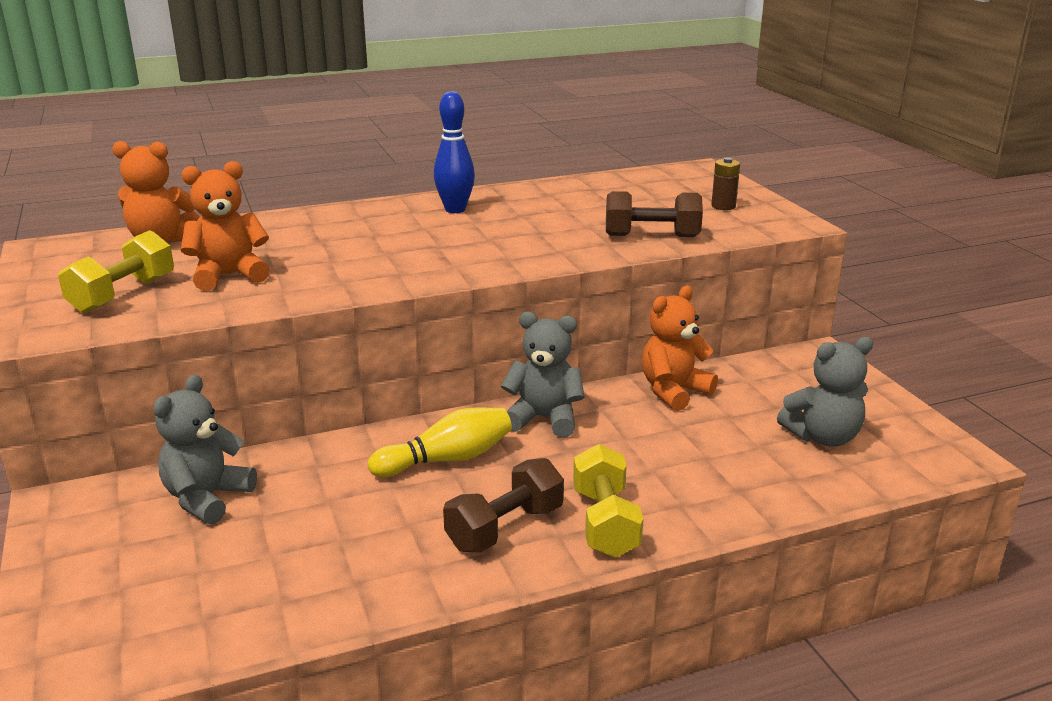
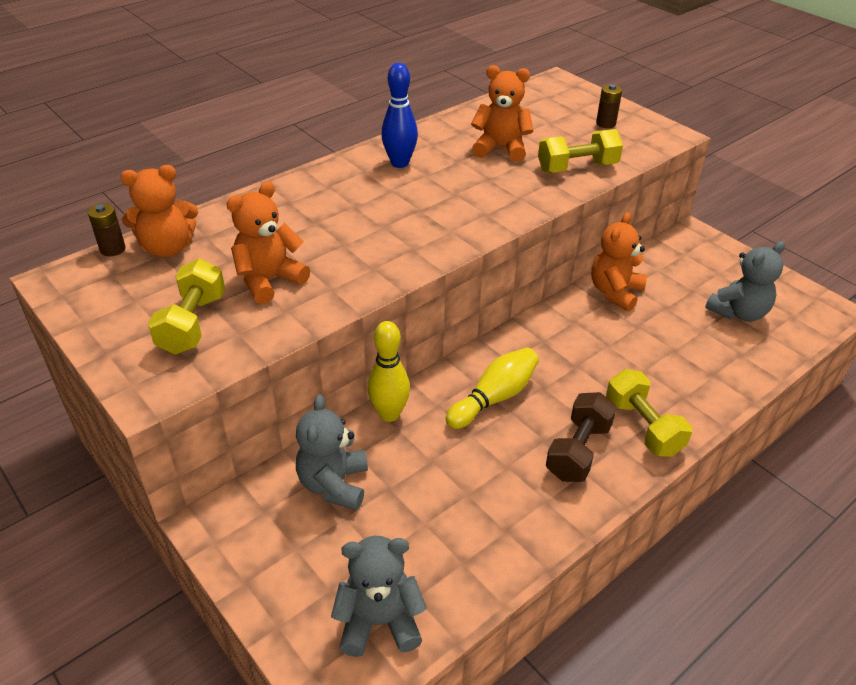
camera: 20 degrees left, 15 degrees up
(112, 234) = (113, 249): none -> brown battery
(318, 450) = (389, 414): none -> yellow bowling pin
(544, 419) = (540, 340): grey teddy bear -> grey teddy bear (379, 621)
(578, 212) = (501, 149): none -> orange teddy bear
(651, 236) = (577, 168): brown dumbbell -> yellow dumbbell

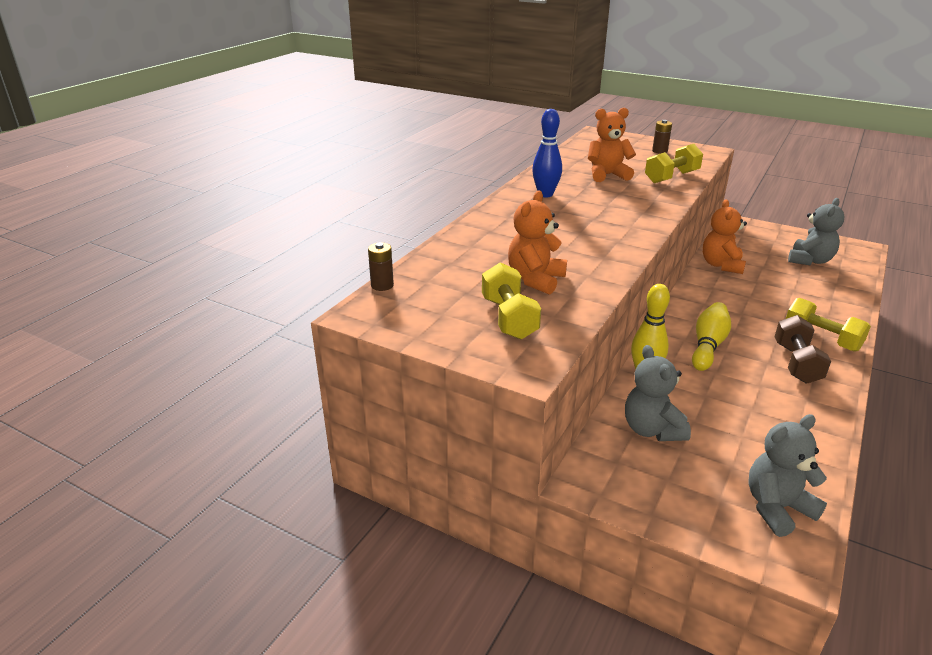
camera: 20 degrees left, 10 degrees down
(167, 248) = (428, 276): orange teddy bear -> none

